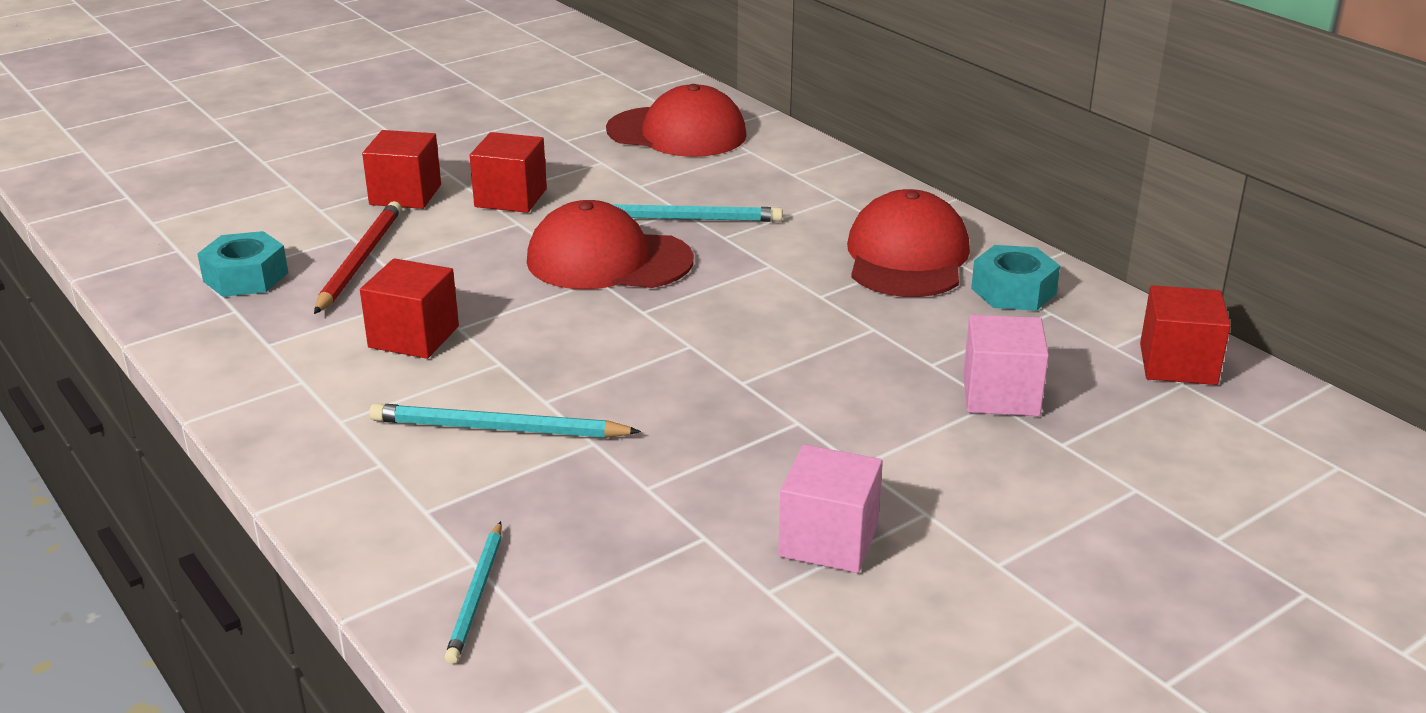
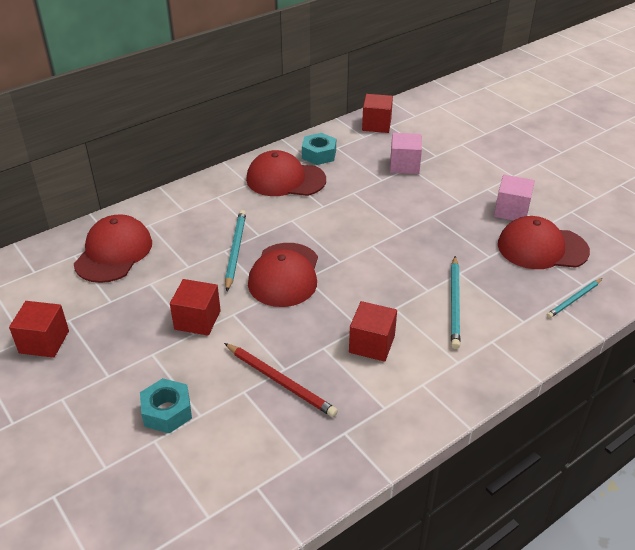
camera: 90 degrees left, 10 degrees up
(246, 277) = (300, 436): turquoise nut -> turquoise nut (167, 411)
(359, 261) = (280, 381): red pencil -> red pencil turned 150 degrees counterclockwise
(405, 195) = (184, 372): red cube -> red cube (44, 342)
(477, 594) = (574, 299): turquoise pencil -> turquoise pencil turned 135 degrees clockwise
(673, 571) = (542, 248): none -> red cap

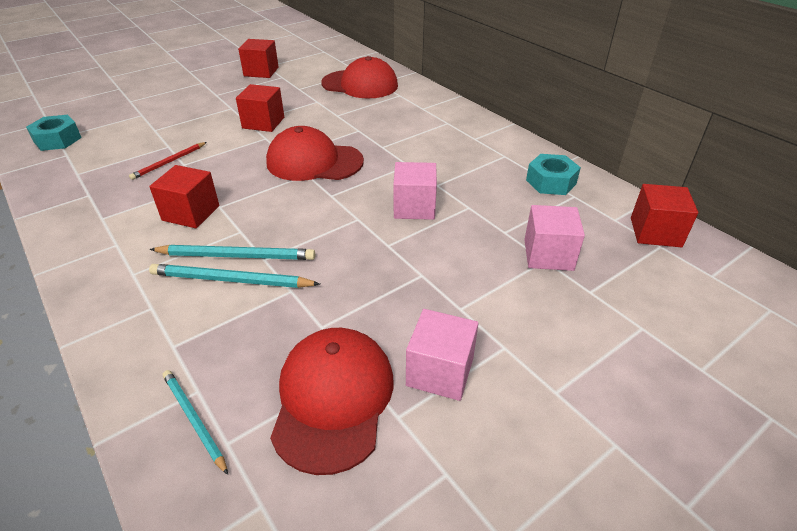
camera: 90 degrees right, 0 degrees up
(167, 411) = (166, 117): turquoise nut -> turquoise nut (58, 140)
(235, 251) = (356, 135): turquoise pencil -> turquoise pencil (236, 256)
(280, 381) = (169, 162): red pencil -> red pencil, size x0.66
(285, 179) = (487, 159): red cap -> none
(355, 217) = (414, 207): none -> pink cube

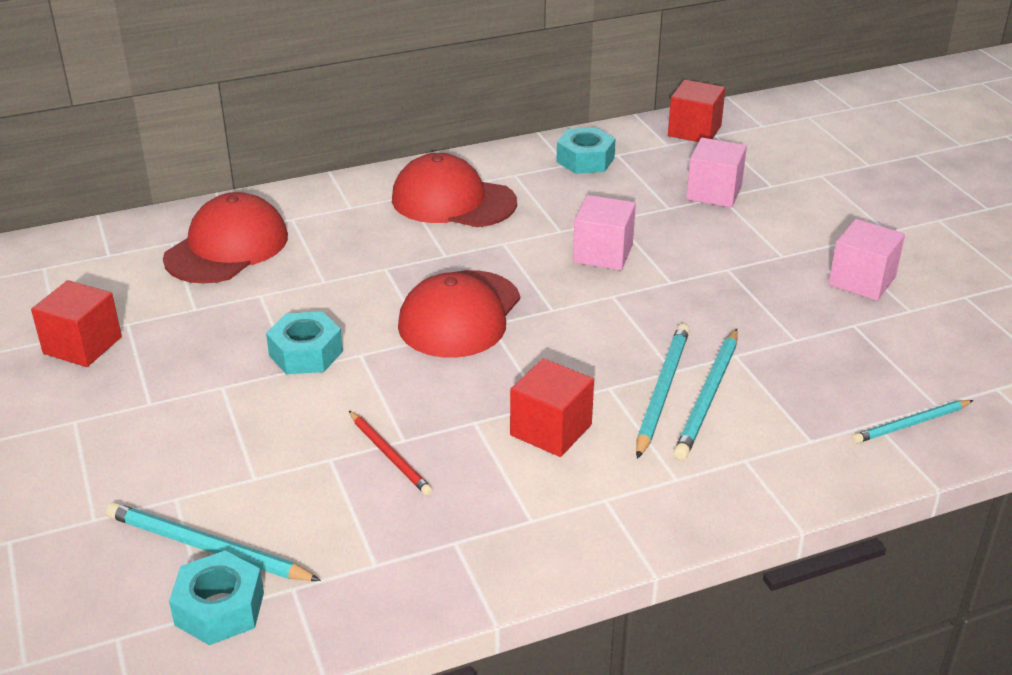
camera: 75 degrees left, 5 degrees down
(102, 129) = (208, 548): none -> turquoise pencil
(263, 123) = (306, 353): red cube -> turquoise nut
(333, 399) = (890, 341): red cap -> red cap (453, 201)

